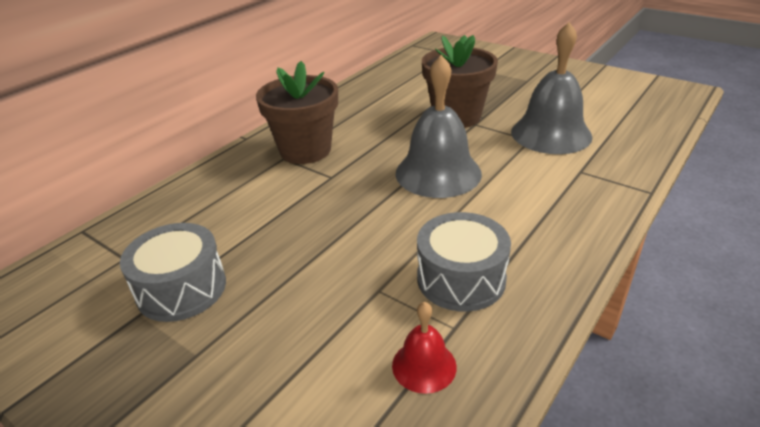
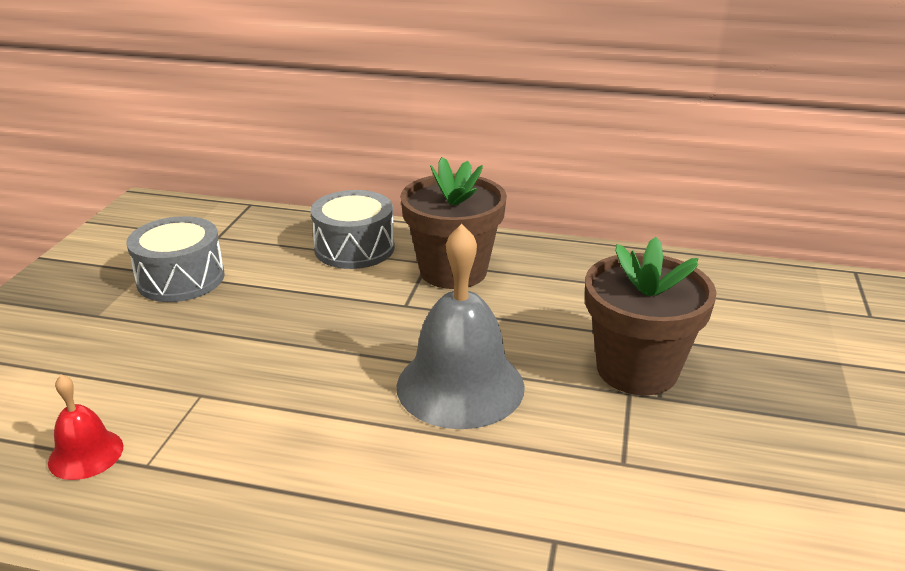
camera: 65 degrees right, 5 degrees down
(461, 278) = (232, 453): grey drum -> grey drum (354, 248)
(551, 134) = (661, 486): grey bell -> none

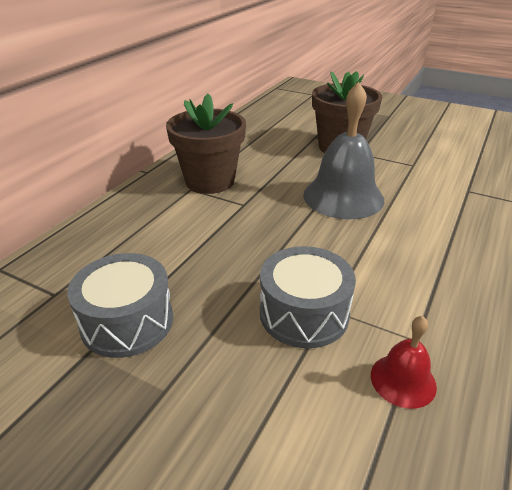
camera: 75 degrees left, 5 degrees up
(354, 248) = (145, 216): grey drum -> grey drum (304, 313)

